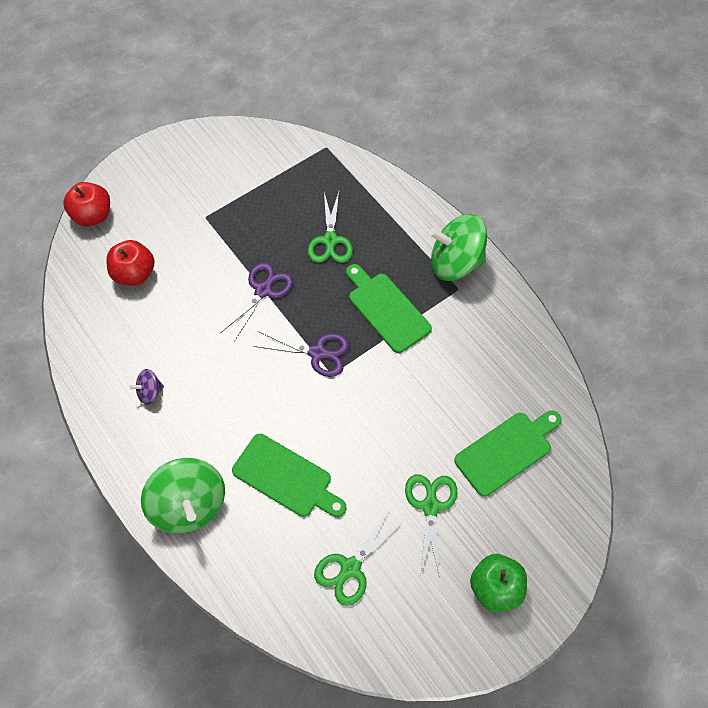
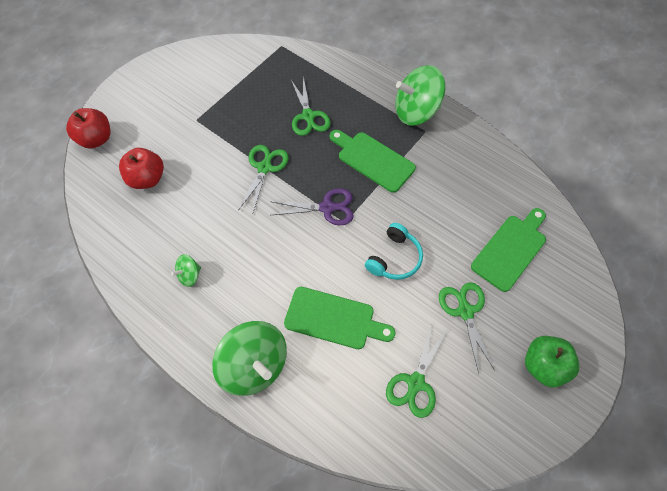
camera: 15 degrees left, 0 degrees up
(150, 392) = (189, 275): purple spinning top -> green spinning top
(263, 291) = (264, 168): purple scissors -> green scissors
(373, 428) = (394, 258): none -> turquoise headphones

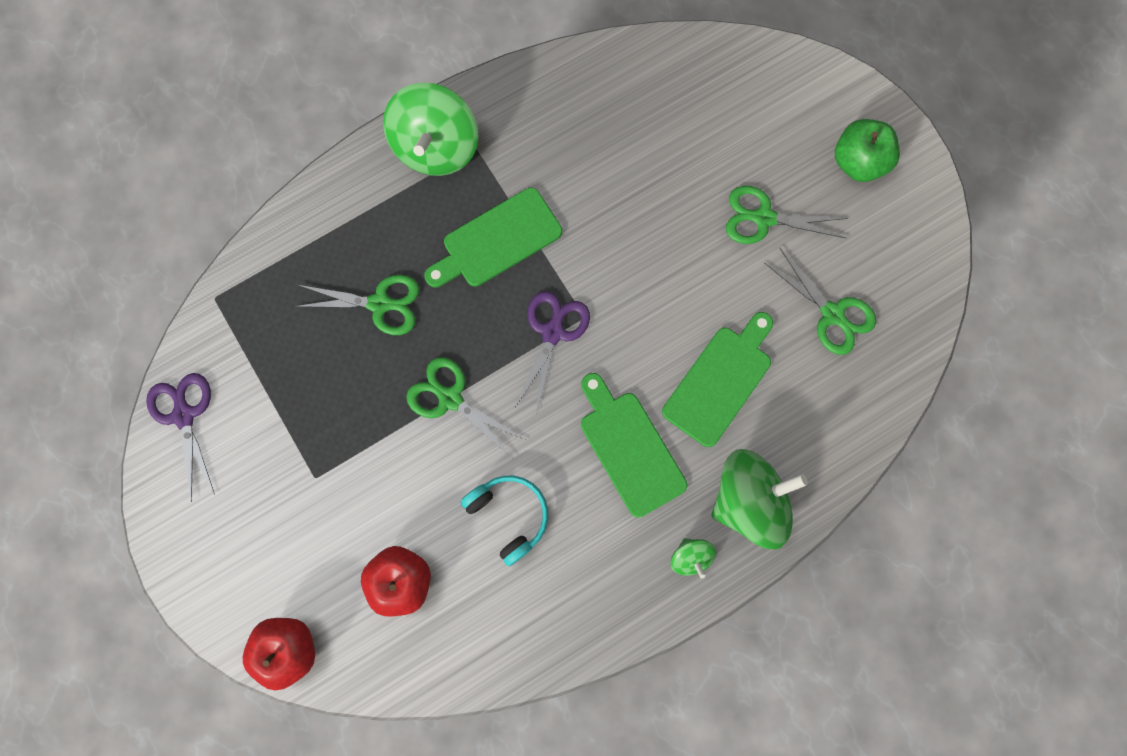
camera: 70 degrees left, 15 degrees up
(189, 275) = (591, 554): green spinning top -> green spinning top (690, 557)
(212, 55) = (184, 415): none -> purple scissors
(394, 258) = (662, 273): turquoise headphones -> turquoise headphones (509, 516)
(511, 250) = (701, 125): green cutting board -> green cutting board (630, 448)

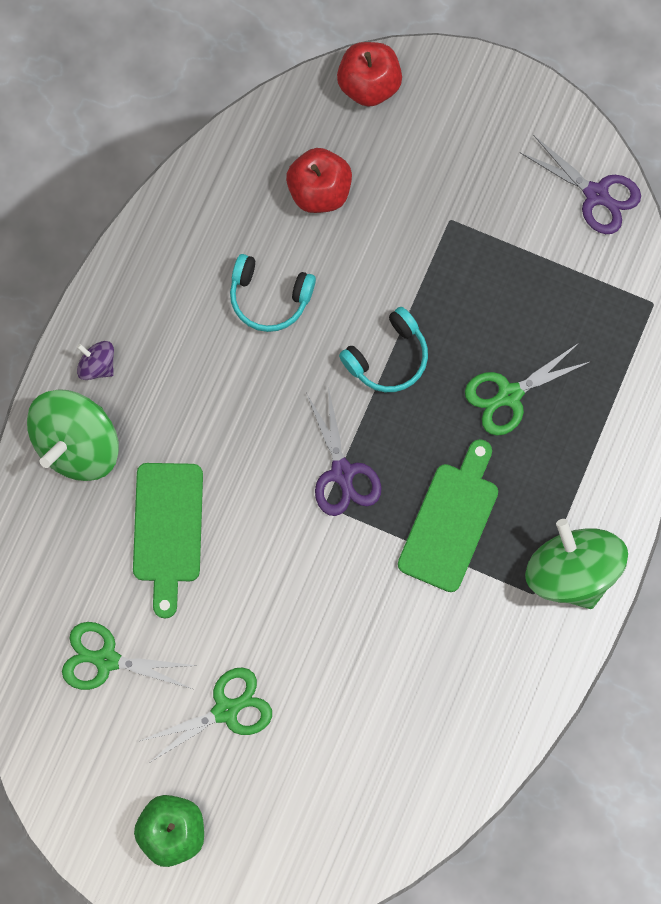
camera: 145 degrees right, 0 degrees up
(450, 398) = (388, 357): green scissors -> turquoise headphones
(630, 448) = (207, 419): green cutting board -> none
(690, 557) = (97, 365): green spinning top -> purple spinning top

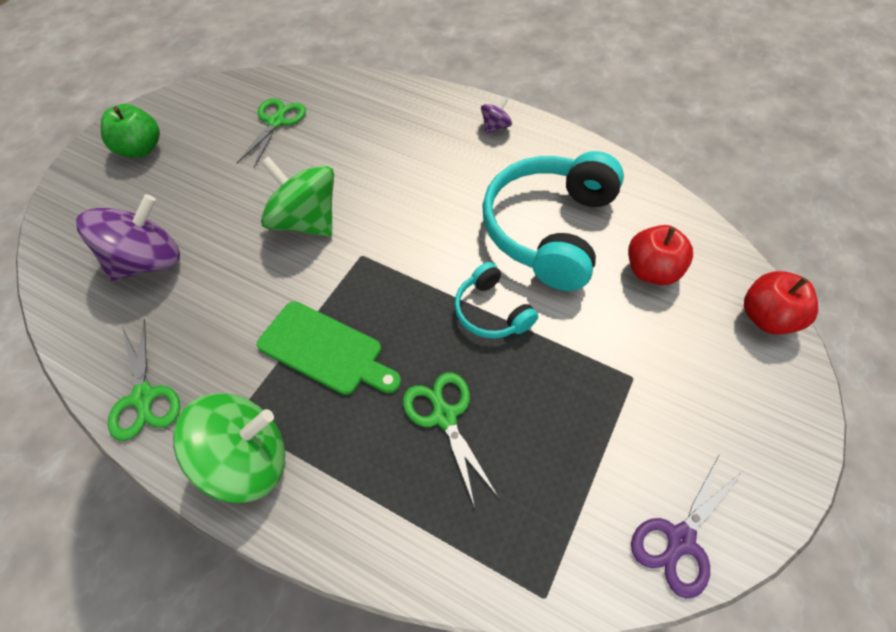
camera: 95 degrees right, 20 degrees down
(78, 443) = (436, 115): green spinning top -> green spinning top (305, 221)
(167, 529) = (363, 157): green cutting board -> none
(225, 710) = (214, 182): green scissors -> green scissors (143, 397)
(269, 297) = (549, 229): turquoise headphones -> turquoise headphones, size x2.02
(342, 472) = (388, 269): purple scissors -> none
(356, 749) = (148, 261): none -> purple spinning top

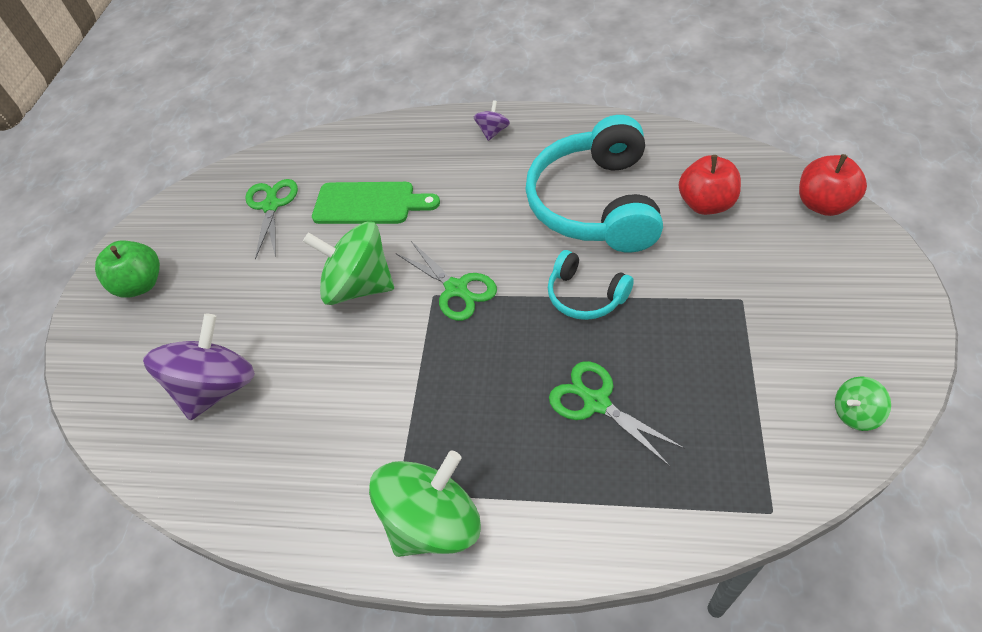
camera: 15 degrees left, 5 degrees down
(143, 397) = (294, 512): green scissors -> green scissors (456, 289)
(325, 350) = (450, 393): green cutting board -> green cutting board (369, 204)
(680, 539) = (855, 413): purple scissors -> green spinning top

